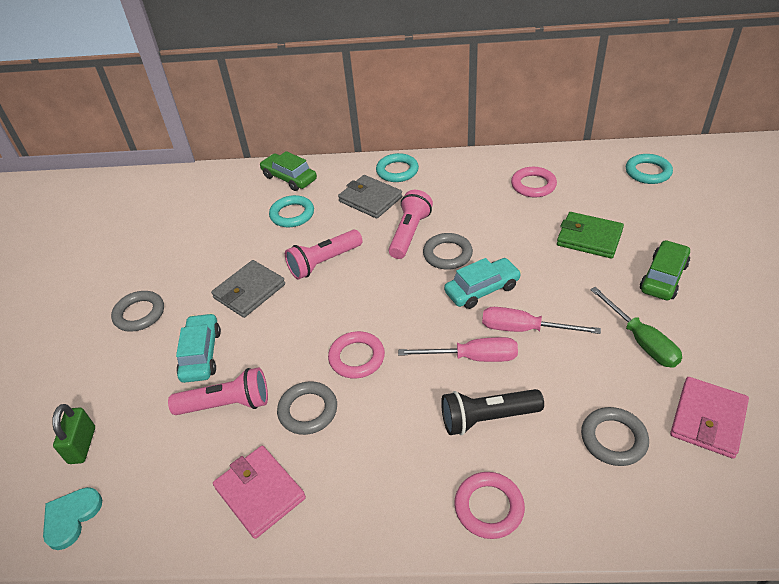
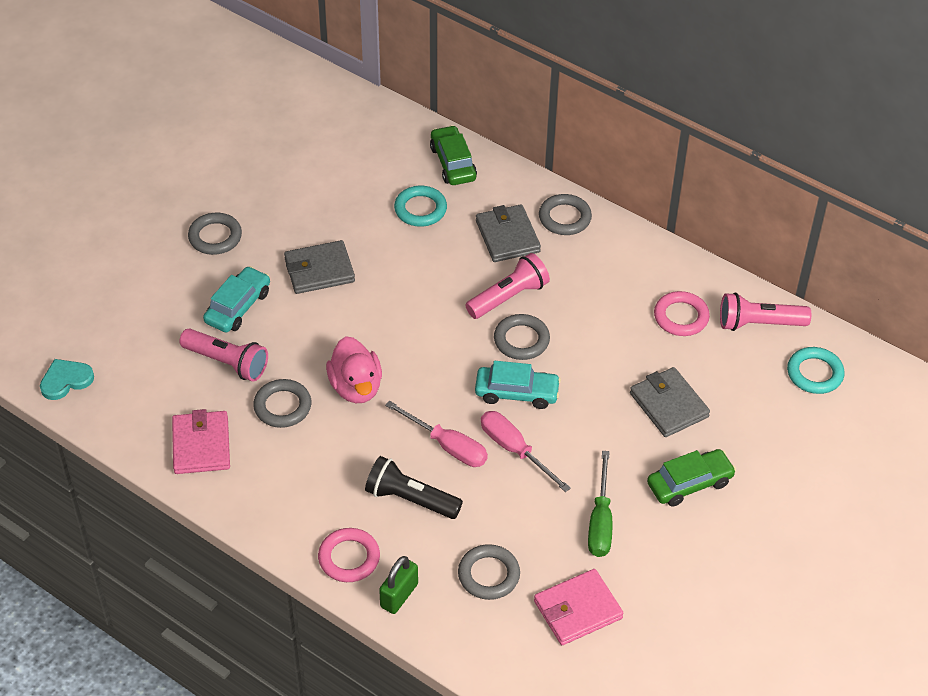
camera: 30 degrees right, 5 degrees up
(82, 445) = (103, 329): green padlock -> green padlock (399, 595)
(323, 262) = (405, 280): pink flashlight -> pink flashlight (758, 323)
(357, 357) = (356, 387): pink ring -> pink duck
(397, 171) = (564, 218): turquoise ring -> grey ring
(589, 238) = (668, 405): green wallet -> grey wallet

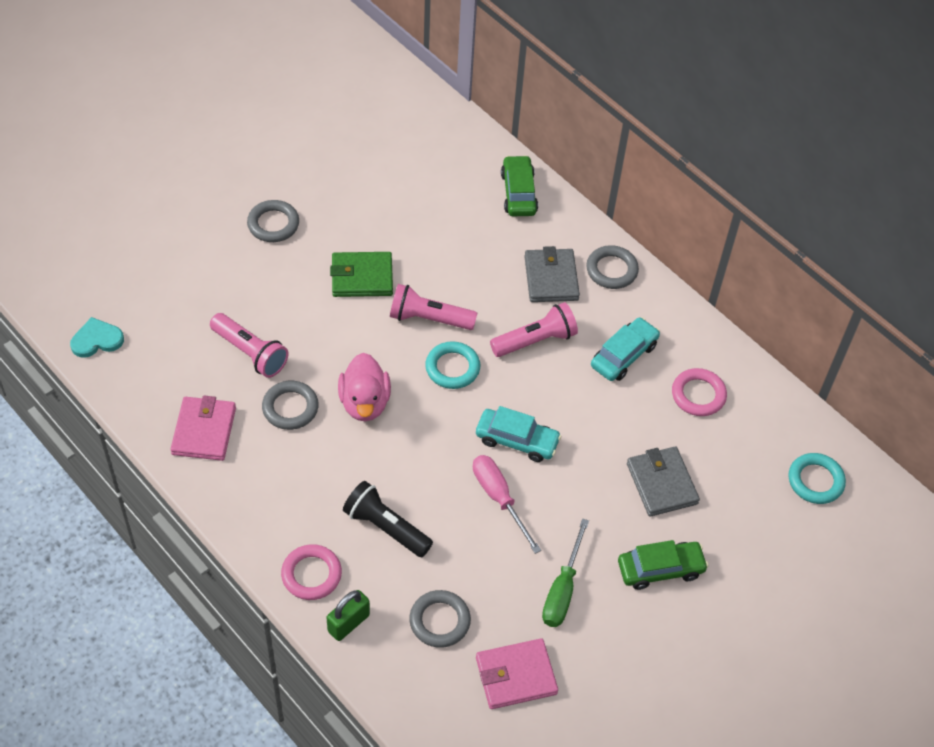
camera: 10 degrees right, 5 degrees up
(238, 307) = (276, 299): turquoise car -> turquoise car (624, 355)
(319, 270) = (362, 277): grey wallet -> green wallet
(420, 209) = (474, 234): turquoise ring -> turquoise ring (452, 368)
(447, 446) = (435, 481): pink screwdriver -> none
(521, 340) = (536, 387): grey ring -> none
(758, 323) = (773, 417): pink flashlight -> pink flashlight (428, 318)

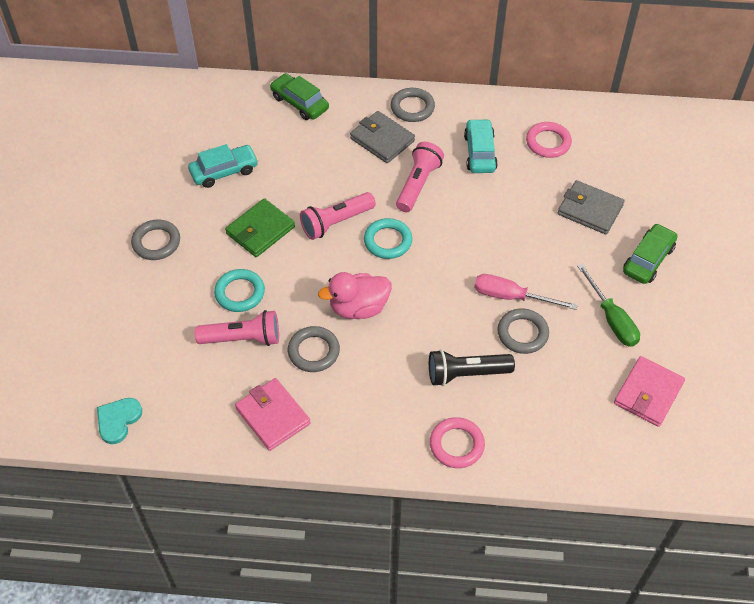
camera: 40 degrees left, 0 degrees up
(348, 623) = (516, 453): green padlock -> none
(364, 402) = (358, 308): pink duck -> pink duck turned 120 degrees clockwise
(439, 621) = (567, 401): grey ring -> grey ring (522, 333)
(517, 440) = (479, 253): turquoise car -> turquoise car (224, 171)
(815, 481) = (665, 141): turquoise ring -> turquoise ring (240, 293)

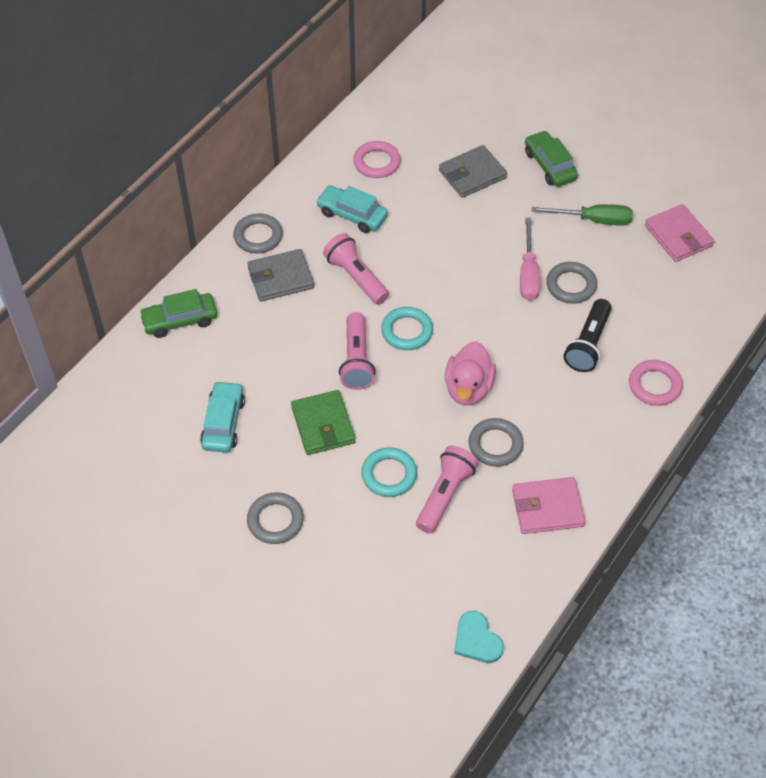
camera: 60 degrees left, 0 degrees up
(511, 297) = (528, 274): pink screwdriver -> pink screwdriver turned 45 degrees counterclockwise

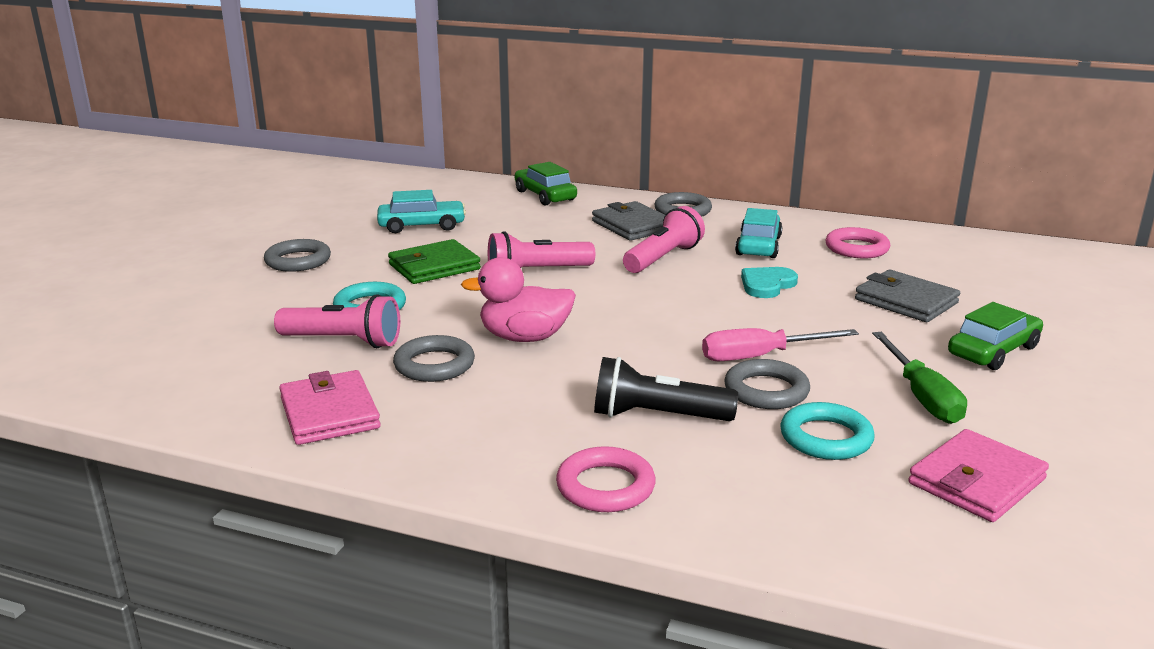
camera: 75 degrees right, 30 degrees down
(407, 331) = (598, 292): turquoise ring -> turquoise ring (826, 438)
(477, 640) = (110, 385): turquoise heart -> turquoise heart (767, 285)

